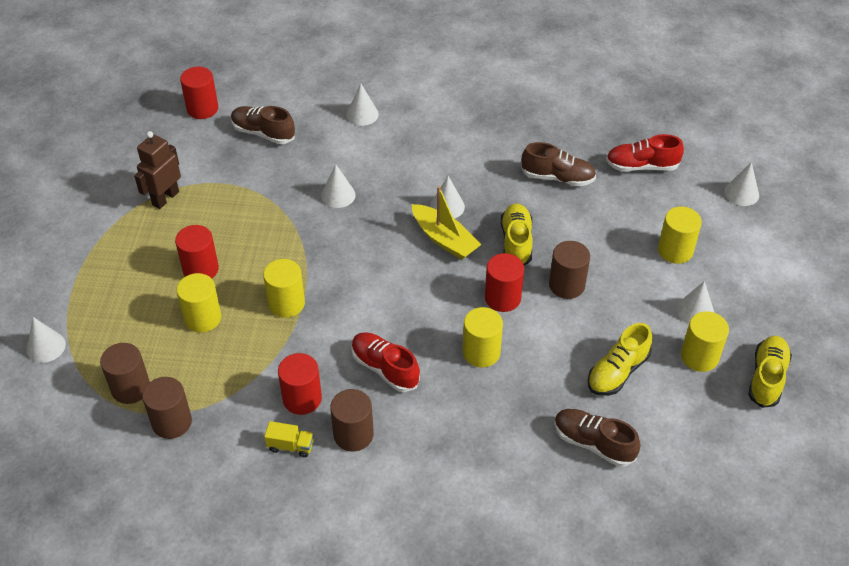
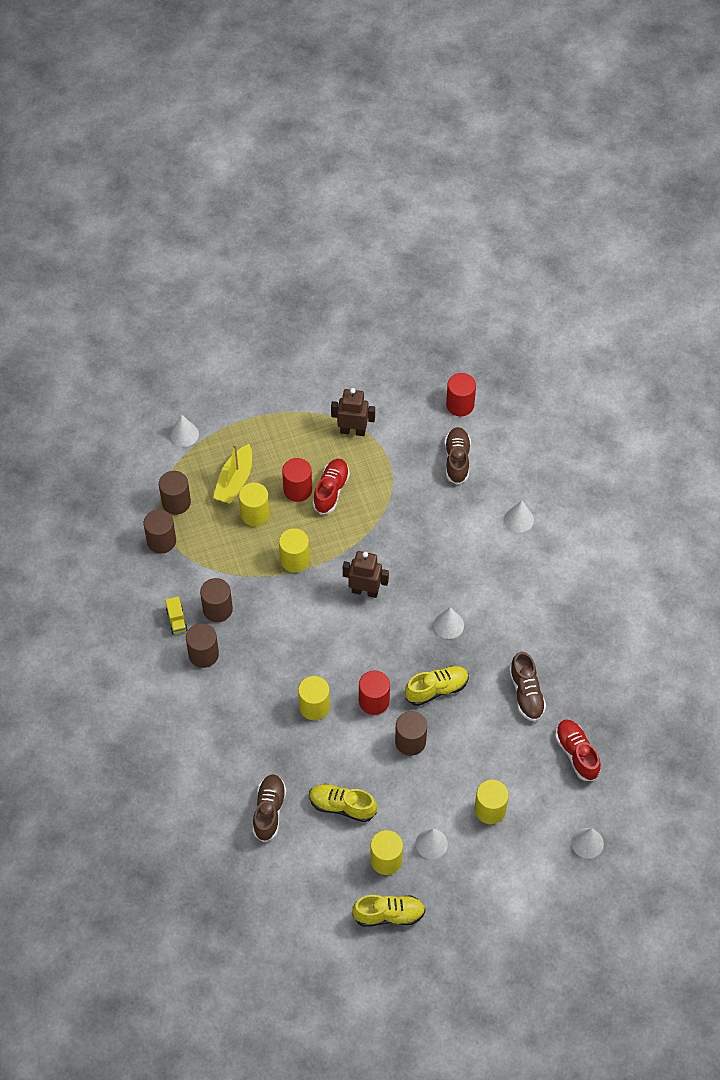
camera: 65 degrees right, 10 degrees up
(302, 399) = (217, 609): red cylinder -> brown cylinder
(338, 195) = (419, 543): white cone -> none
(365, 258) = (365, 591): none -> brown robot
(385, 368) = (268, 649): red shoe -> red shoe (331, 491)
(444, 239) = (412, 637): yellow boat -> yellow boat (234, 481)

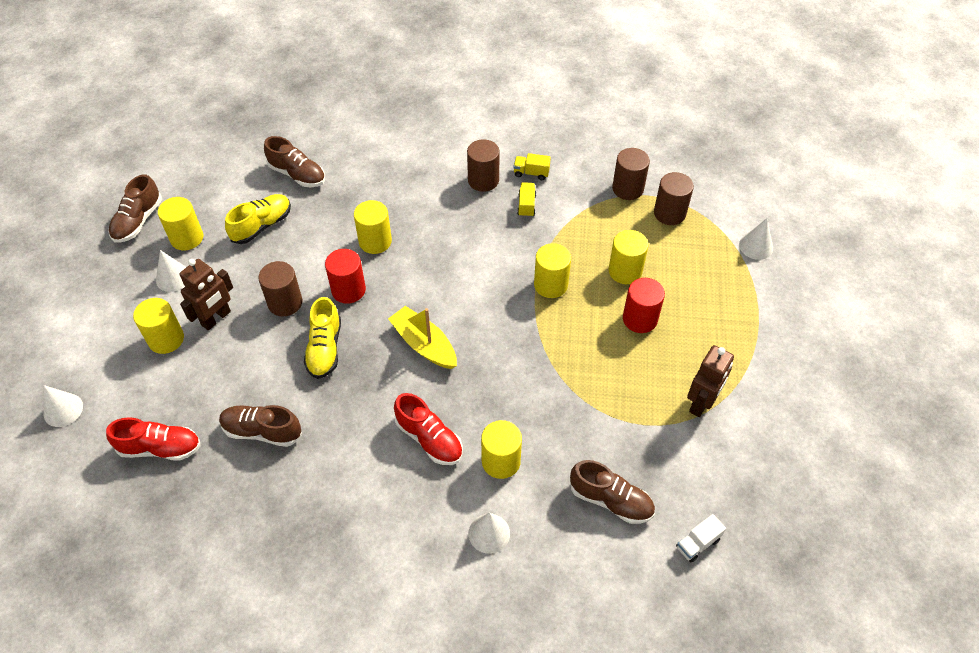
camera: 115 degrees right, 5 degrees down
(217, 609) = (526, 205): brown cylinder -> yellow truck
(234, 481) = (675, 268): yellow boat -> yellow boat (424, 344)
(331, 491) = (624, 349): red shoe -> red shoe (429, 439)
(365, 591) = (479, 331): brown robot -> brown robot (216, 318)
(389, 914) = (138, 221): yellow shoe -> brown shoe
(448, 625) = (392, 392): white cone -> none
(460, 405) = (697, 543): red cylinder -> white truck
(464, 533) = (501, 461): none -> yellow cylinder

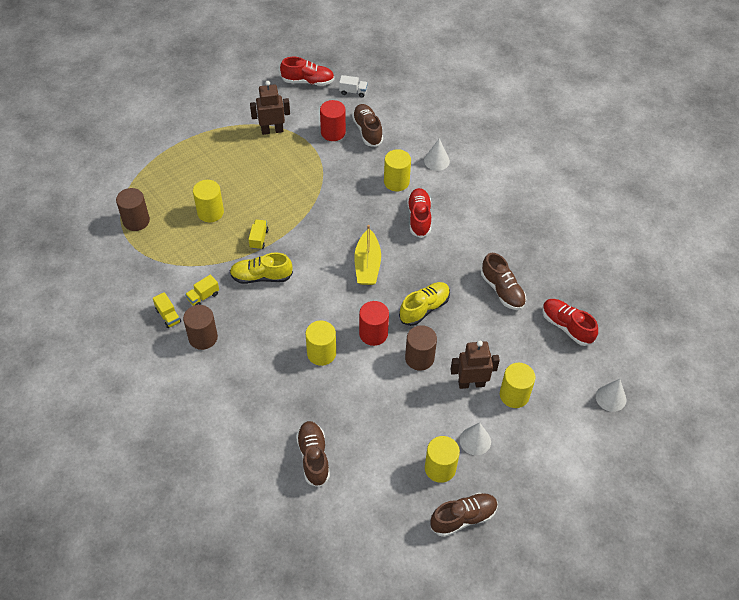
camera: 135 degrees left, 0 degrees up
(262, 226) = (380, 432): yellow shoe -> yellow shoe (261, 277)
(550, 285) = (259, 239): yellow cylinder -> yellow truck
(627, 189) = (132, 255): brown cylinder -> none
(640, 319) = (241, 185): red cylinder -> red cylinder (333, 132)
(756, 246) = (126, 167): white cone -> none
(763, 506) = (308, 81): none -> red shoe

